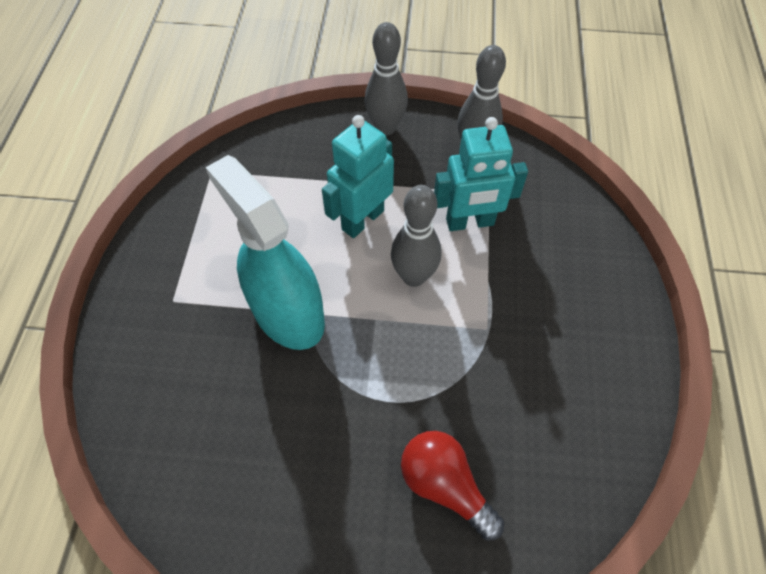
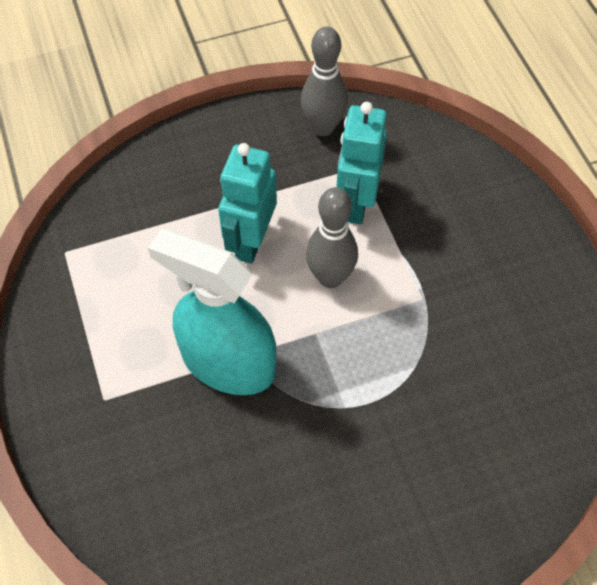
camera: 25 degrees left, 0 degrees up
(386, 127) = (223, 137): grey bowling pin -> none
(445, 485) = (455, 453): red light bulb -> none
(470, 222) = (356, 203): turquoise robot -> turquoise robot turned 135 degrees clockwise

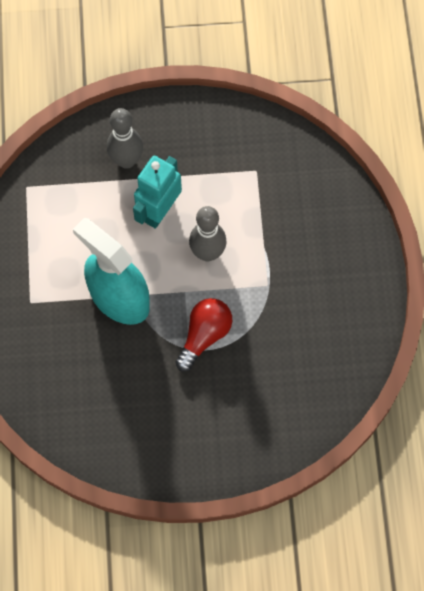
camera: 15 degrees right, 10 degrees up
(323, 127) = (239, 130): grey bowling pin -> grey bowling pin (126, 160)
(356, 203) = (244, 199): turquoise robot -> none
(361, 384) = (204, 335): none -> red light bulb

